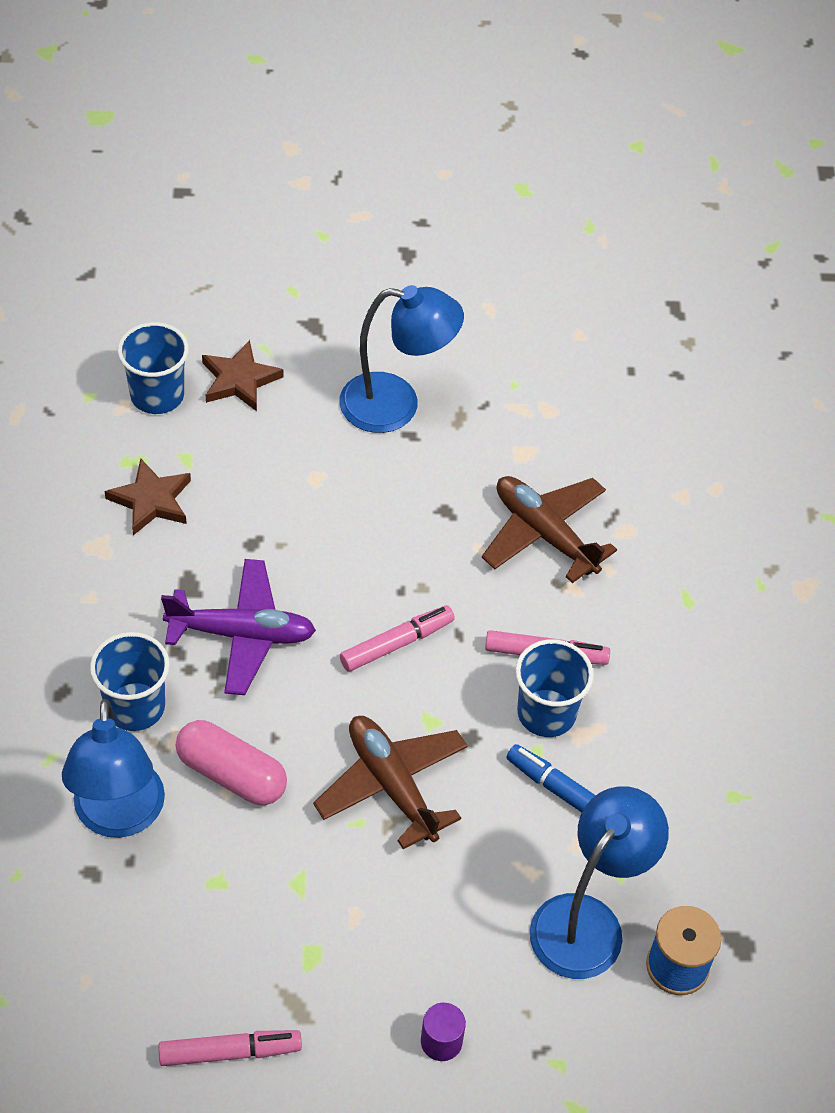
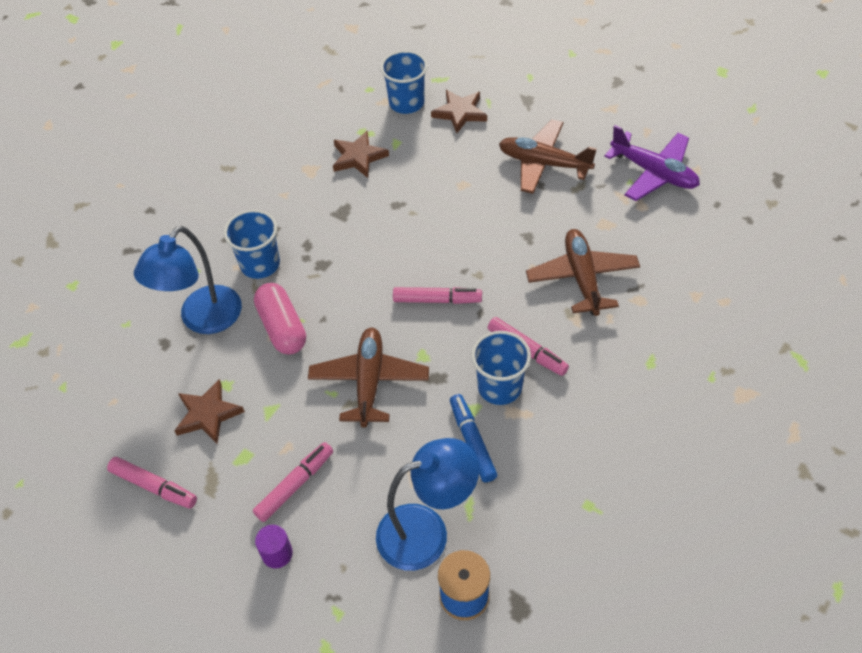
camera: 40 degrees right, 0 degrees up
(225, 930) = (208, 414): none -> brown star
(242, 634) = (350, 252): purple plane -> purple plane (653, 173)
(396, 405) = (544, 163): blue lamp -> brown plane
(400, 953) = (295, 485): none -> pink marker

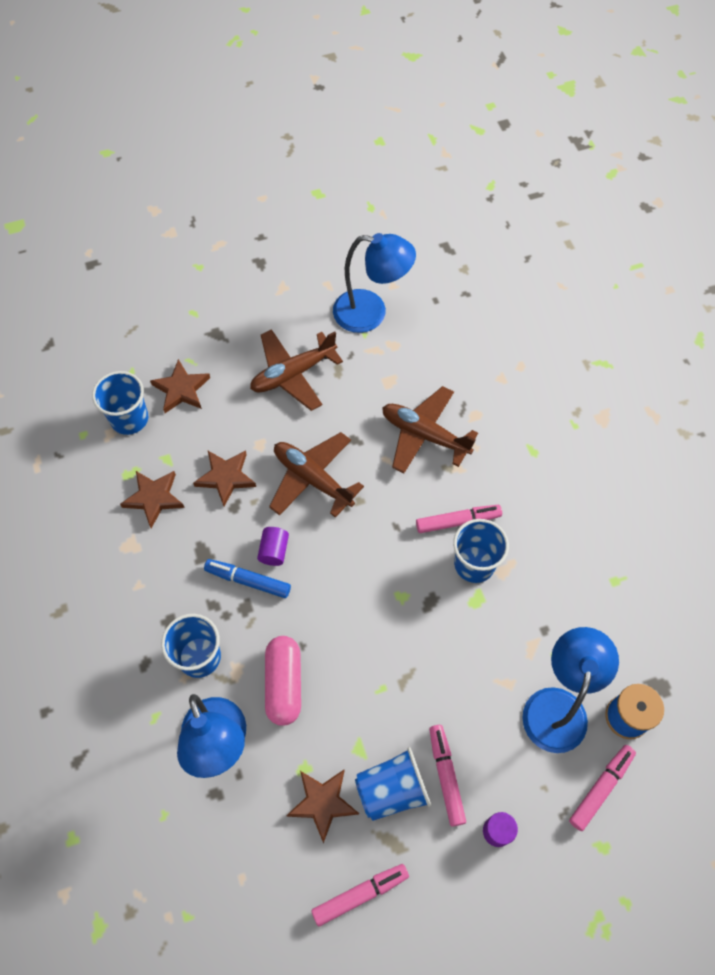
camera: 55 degrees left, 10 degrees up
(254, 454) = (392, 789): none -> blue cup
(282, 328) = (284, 684): pink capsule -> pink capsule turned 75 degrees clockwise
(369, 382) = (394, 653): brown plane -> brown plane (313, 479)
(384, 251) = (274, 551): none -> purple cylinder
(415, 184) = (226, 477): none -> brown star
(437, 300) = (358, 547): pink marker -> pink marker (601, 788)
(472, 441) = (506, 618): blue marker -> blue marker (248, 580)
(653, 173) = (371, 313): purple plane -> blue lamp

